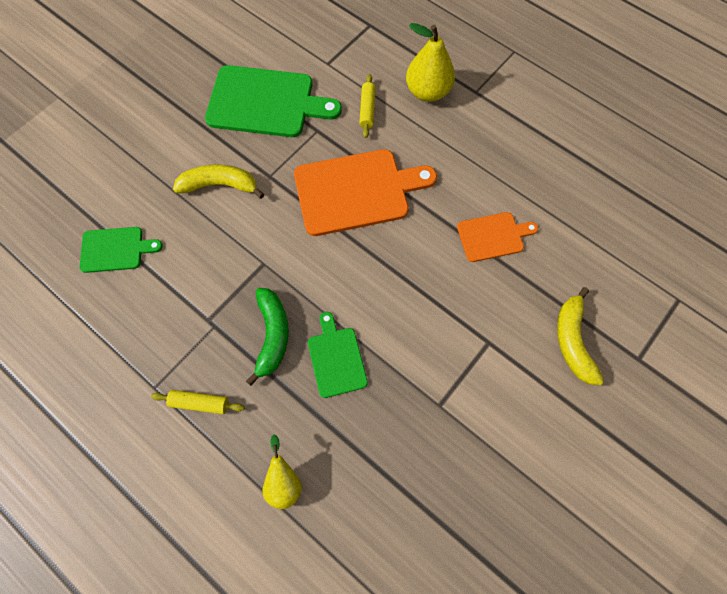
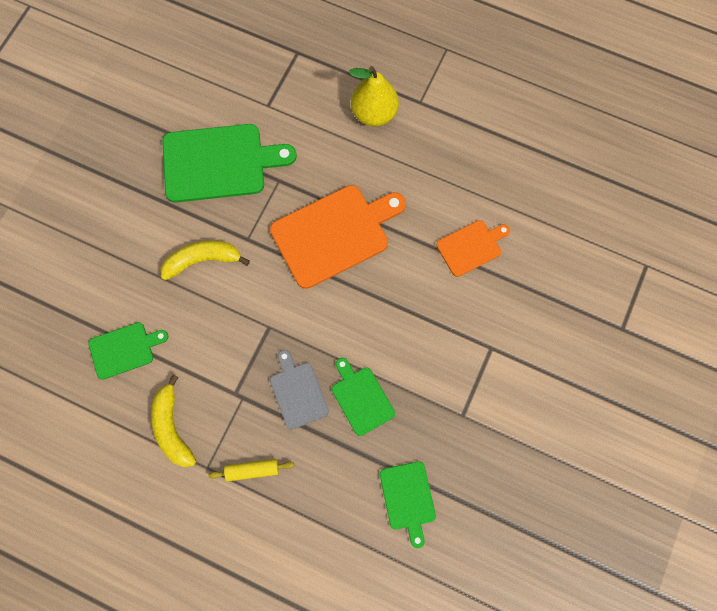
camera: 15 degrees left, 5 degrees up
(272, 335) = (298, 392): green banana -> grey cutting board
(284, 481) = (347, 517): yellow pear -> none
(355, 480) = (408, 498): none -> green cutting board
(367, 110) = (321, 147): yellow rolling pin -> none
(572, 341) = (563, 327): yellow banana -> yellow banana (172, 427)

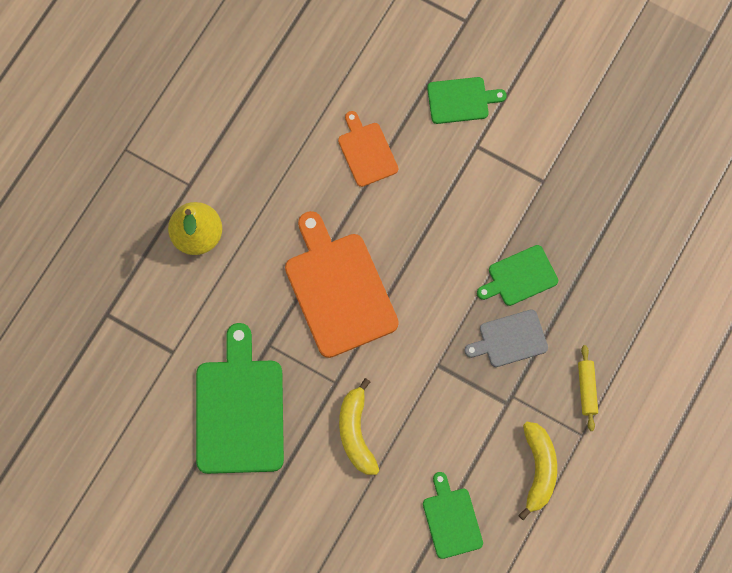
camera: 85 degrees left, 0 degrees up
(172, 427) = (538, 469): yellow banana -> yellow banana turned 75 degrees counterclockwise
(408, 498) = (621, 241): green cutting board -> green cutting board (461, 100)

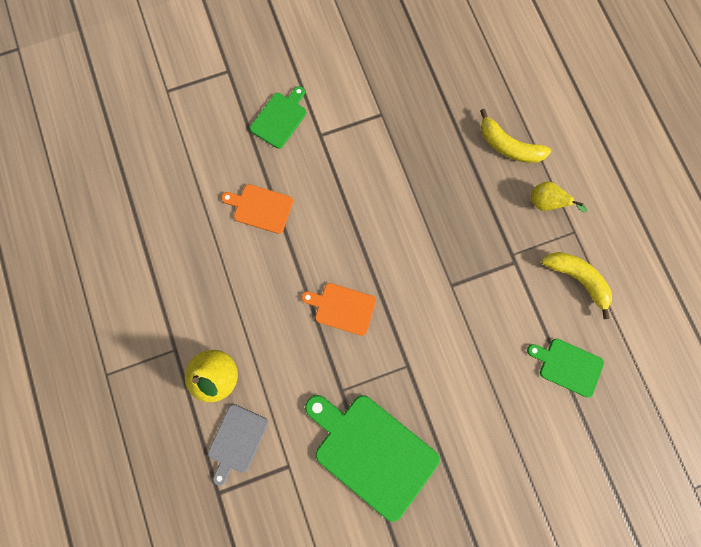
camera: 50 degrees left, 5 degrees up
(338, 289) = (342, 308): orange cutting board -> orange cutting board, size x0.54
(356, 432) = (455, 381): yellow banana -> yellow banana (508, 146)
(510, 339) = (472, 223): grey cutting board -> grey cutting board (237, 441)
(520, 277) = (434, 182): green cutting board -> none
(586, 389) = (545, 203): yellow rolling pin -> yellow pear

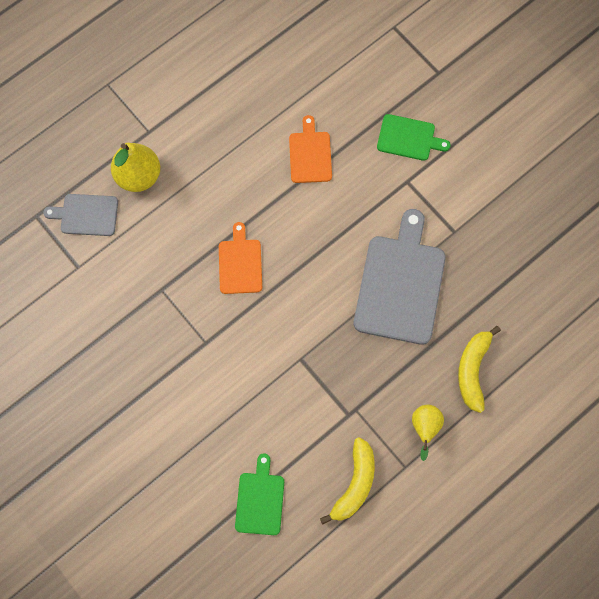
camera: 70 degrees right, 5 degrees down
(372, 452) = (114, 336): green cutting board -> none
(412, 175) = (400, 284): none -> grey cutting board

